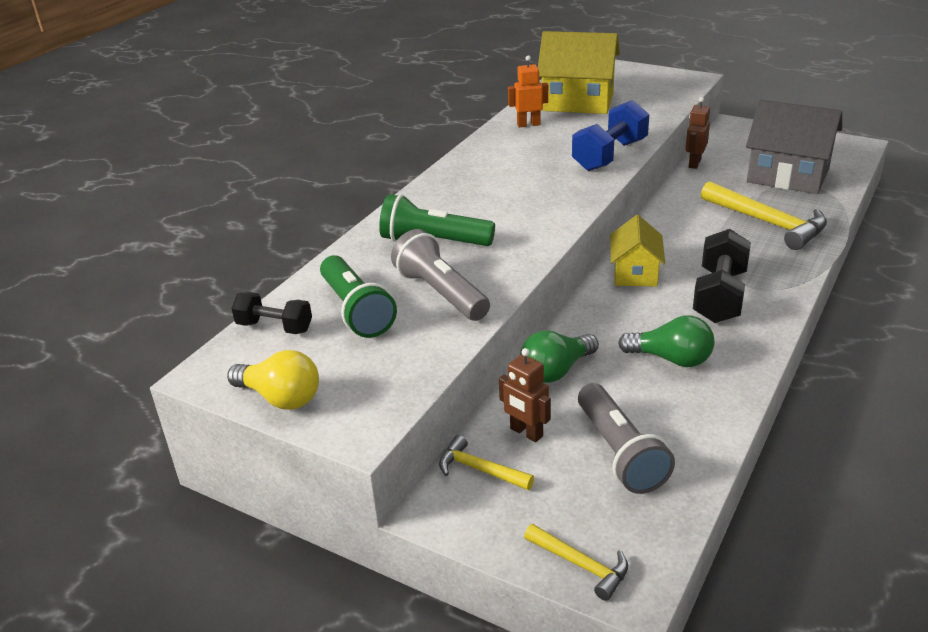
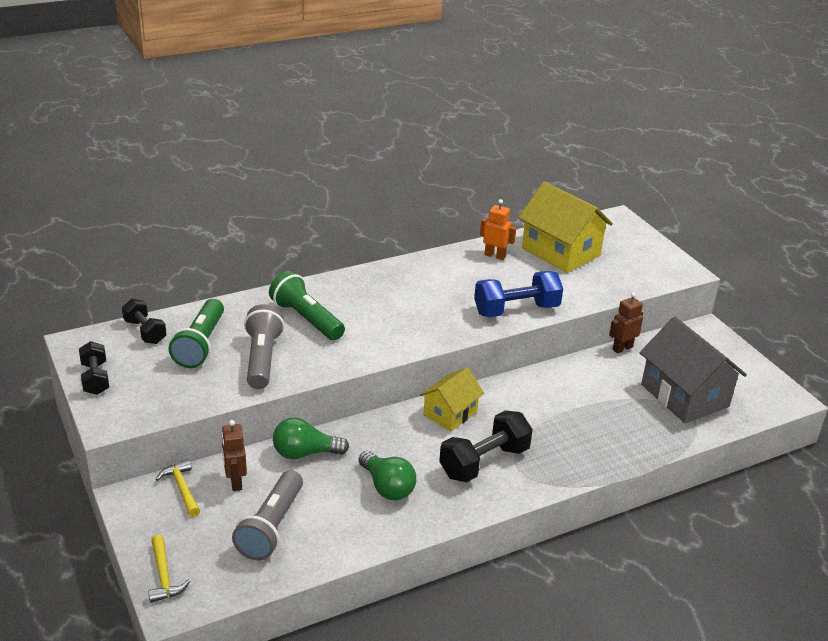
camera: 30 degrees right, 0 degrees up
(280, 398) = (95, 379): yellow light bulb -> black dumbbell
(768, 223) = (606, 426): yellow hammer -> none

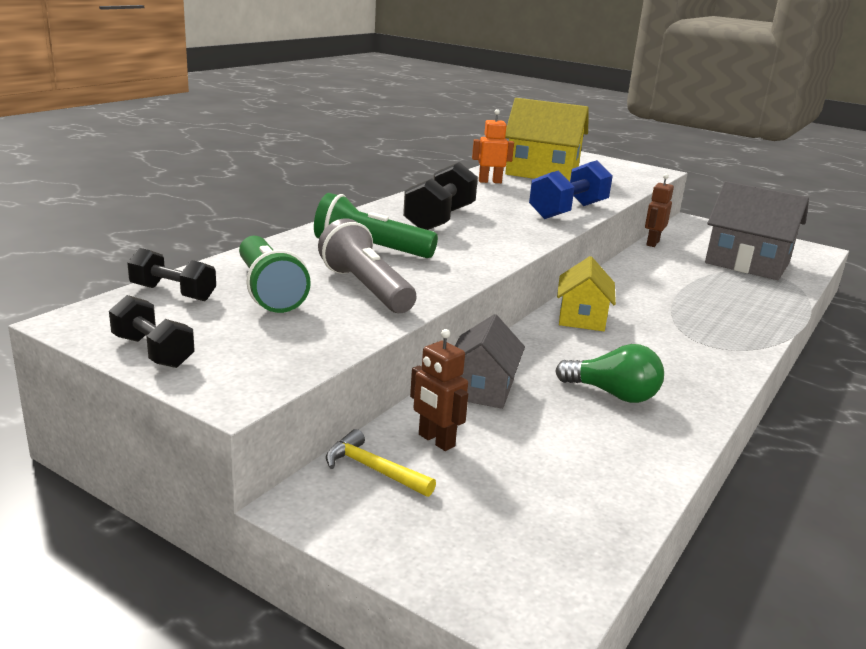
camera: 30 degrees left, 10 degrees down
(164, 576) = (477, 585): yellow hammer -> none
(271, 527) = (543, 474): grey flashlight -> none
(305, 453) = (482, 389): green light bulb -> grey house
(484, 462) = (671, 347): black dumbbell -> black dumbbell (440, 219)

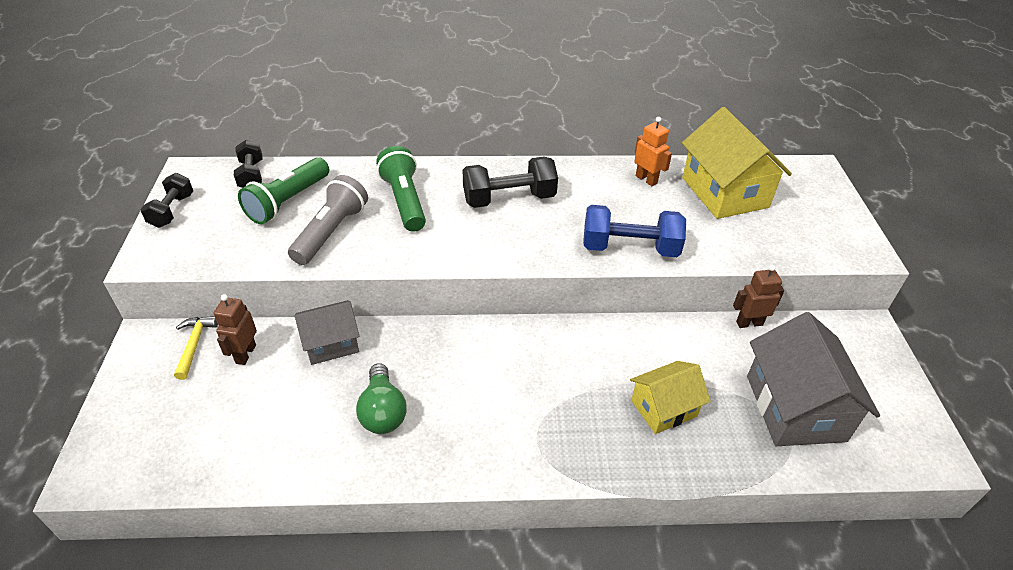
camera: 55 degrees right, 20 degrees up
(582, 318) = (505, 344): yellow house -> yellow house (664, 408)

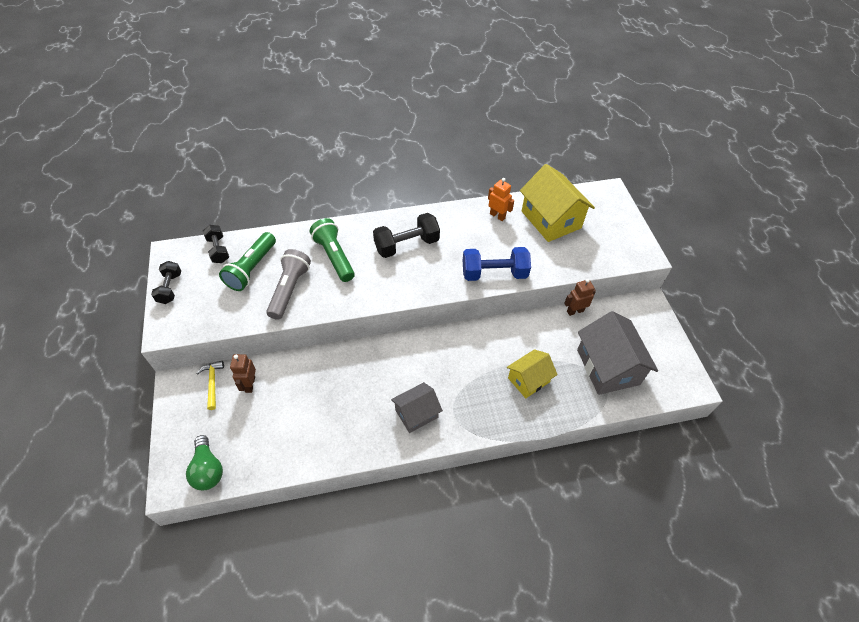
camera: 10 degrees left, 10 degrees up
(331, 343) = (306, 368): grey house -> grey house (416, 413)
(383, 411) = (352, 411): green light bulb -> green light bulb (208, 469)

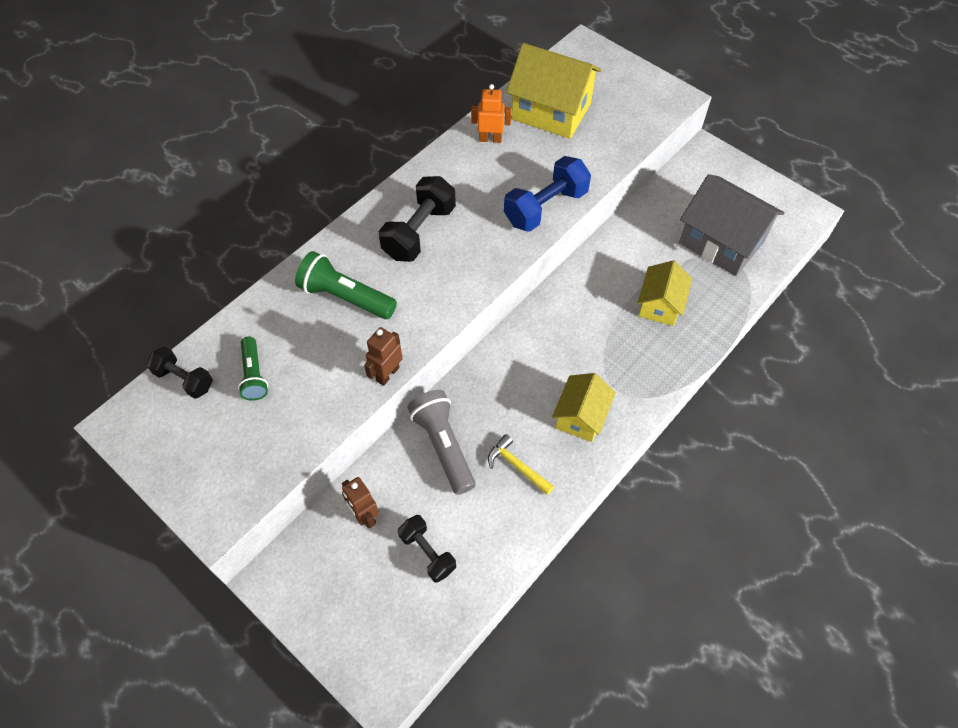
camera: 35 degrees left, 5 degrees up
(170, 288) = (166, 467): black dumbbell -> black dumbbell (427, 553)
(208, 469) = (408, 642): green light bulb -> none
(212, 383) = (316, 546): yellow hammer -> yellow hammer (517, 466)
(252, 269) = (254, 375): green flashlight -> green flashlight, size x0.64
(289, 289) = (328, 369): grey flashlight -> grey flashlight (443, 446)
(416, 413) = (581, 416): grey house -> yellow house
(575, 311) = (643, 203): brown robot -> brown robot (387, 374)

